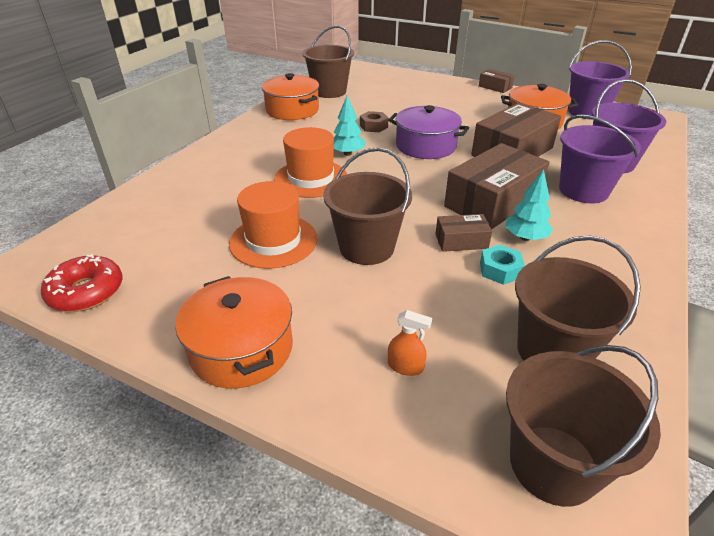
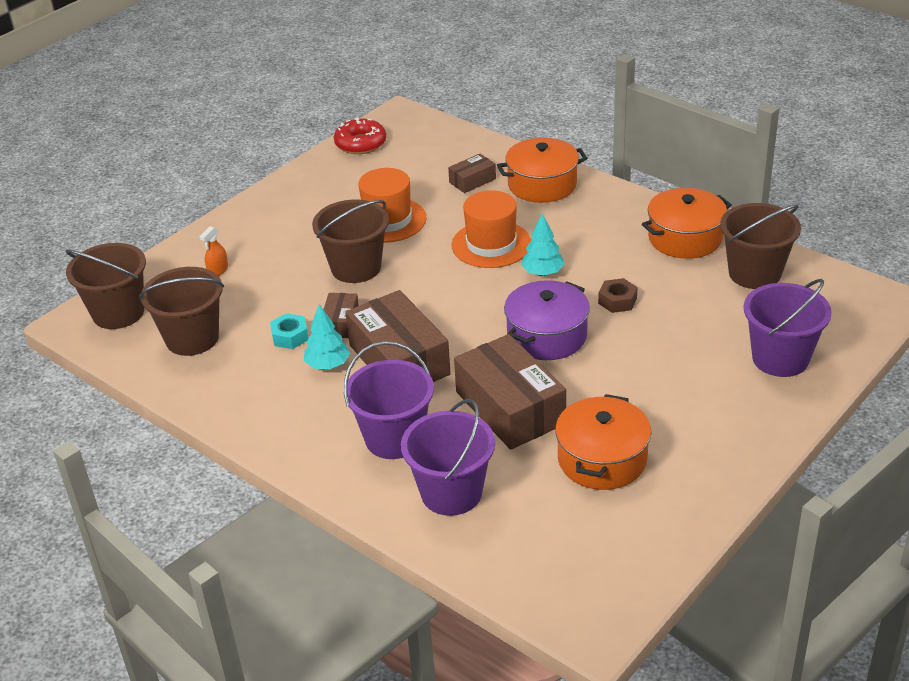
camera: 105 degrees right, 0 degrees up
(242, 348) = (271, 207): orange pot -> orange pot (542, 184)
(495, 87) = (763, 458): brown box -> brown box (472, 181)
(586, 112) = (630, 538): purple bucket -> purple bucket (780, 358)

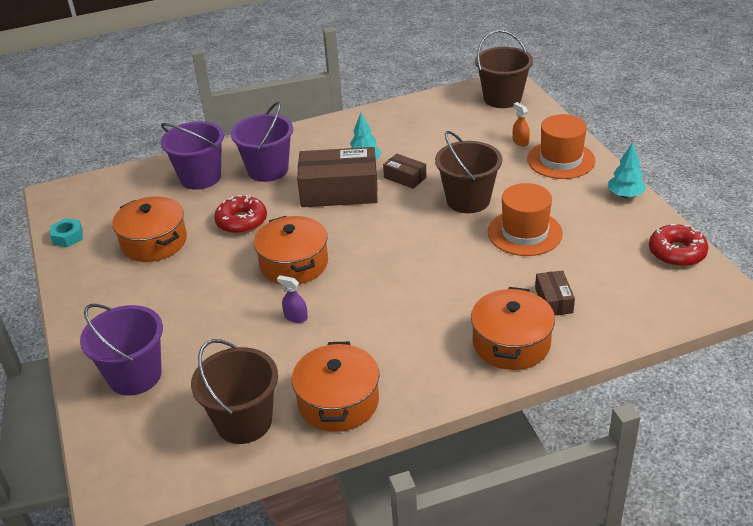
camera: 120 degrees right, 0 degrees up
(192, 338) = (446, 119): brown bucket -> none
(290, 336) = (411, 155): turquoise nut -> turquoise nut (68, 237)
(491, 244) = (438, 277): orange hat -> orange hat (560, 160)
(510, 408) = (241, 221): brown box -> red donut
(543, 273) = (372, 291): turquoise tree -> turquoise tree (625, 195)
(547, 336) = (294, 264): purple pot -> orange pot
(617, 301) = (296, 317): brown nut -> purple spray bottle

